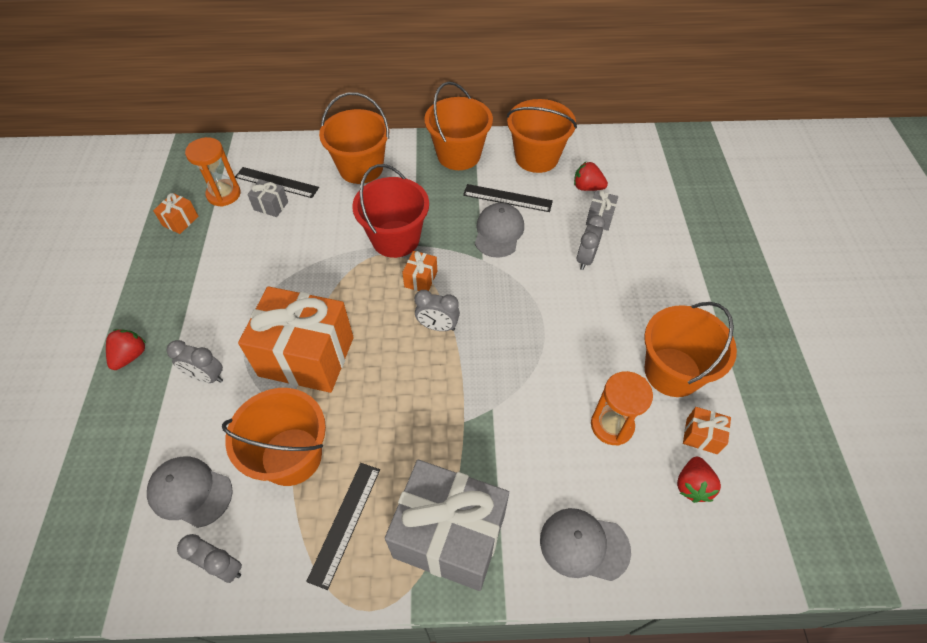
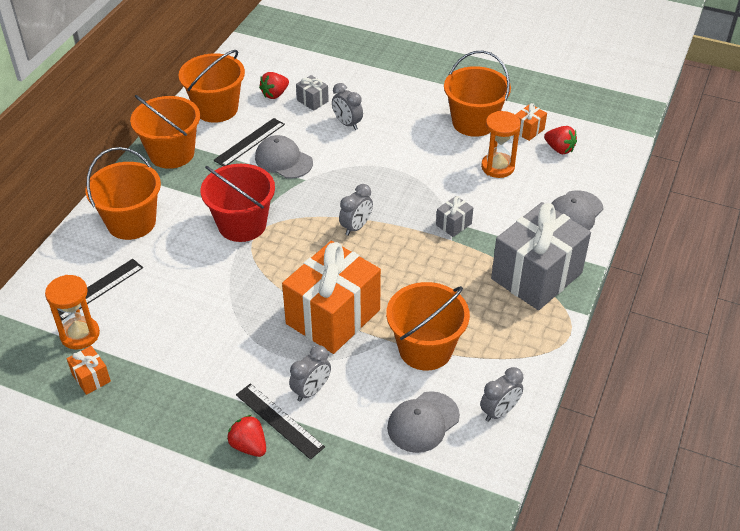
camera: 65 degrees left, 10 degrees down
(271, 206) = (128, 301): grey gift -> grey gift (453, 224)
(345, 523) = (499, 330): black ruler -> black ruler (279, 420)
(421, 279) = (300, 222): orange gift -> none

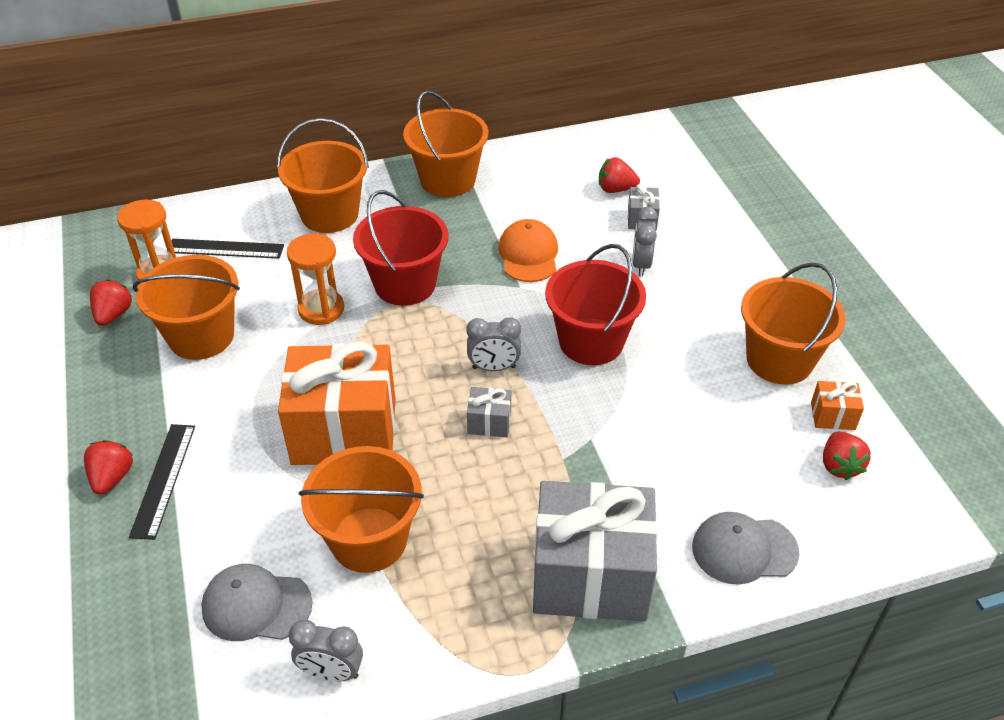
camera: 50 degrees right, 0 degrees up
(91, 378) = (113, 315): orange gift -> red strawberry
(216, 109) = (544, 167): orange bucket -> orange bucket (201, 336)
(249, 142) = (525, 216): black ruler -> none
(283, 160) = (528, 254): grey cap -> orange cap
(311, 391) = (224, 479): grey clock -> none
(382, 178) = (591, 341): none -> red bucket
(453, 224) = (590, 445): grey gift -> grey gift (489, 422)
(497, 167) = (732, 426): orange hourglass -> orange hourglass (321, 309)

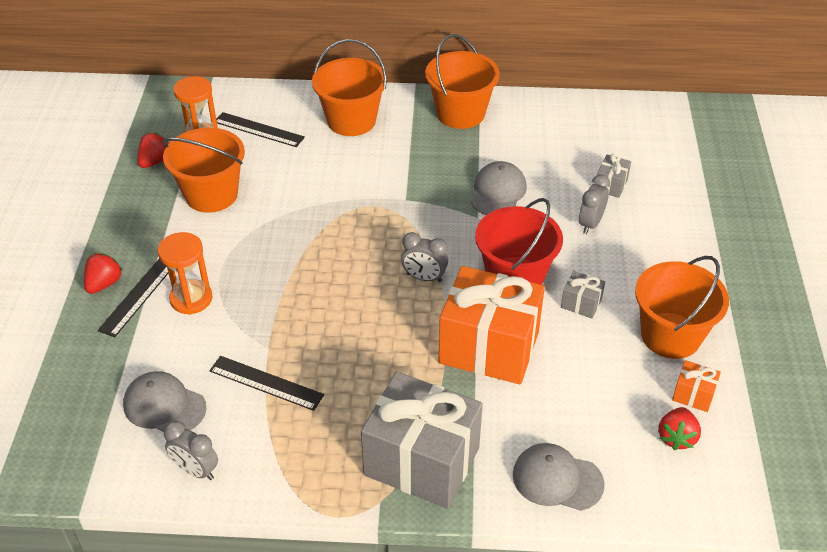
camera: 20 degrees right, 0 degrees up
(321, 309) = (310, 196): orange hourglass -> orange hourglass (191, 299)
(344, 431) = (285, 296): orange gift -> orange gift (489, 347)
(369, 539) = (266, 383): orange bucket -> black ruler
(405, 284) = (385, 192): red bucket -> none
(489, 422) = (399, 320): grey gift -> grey gift (581, 303)
(528, 254) = (498, 192): orange cap -> grey cap
(615, 189) = (601, 154): red strawberry -> none

